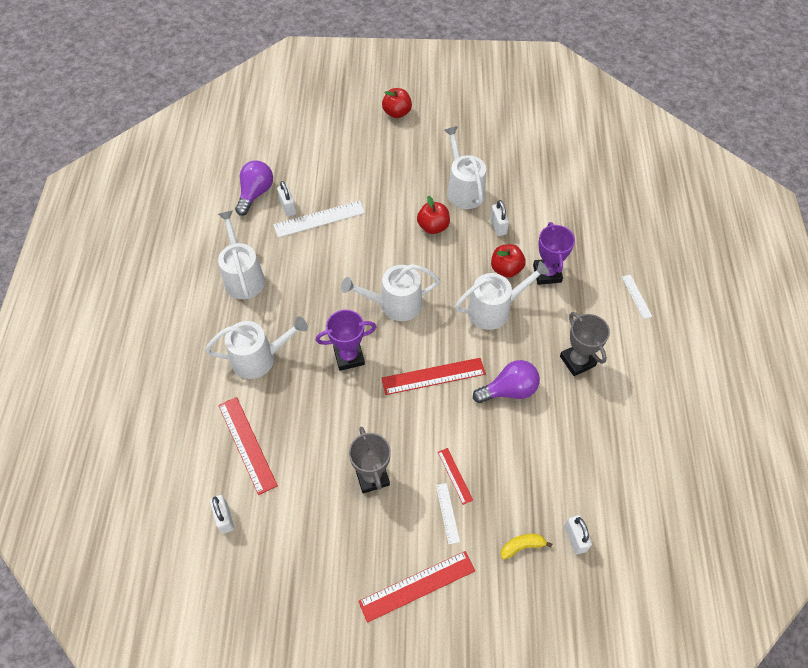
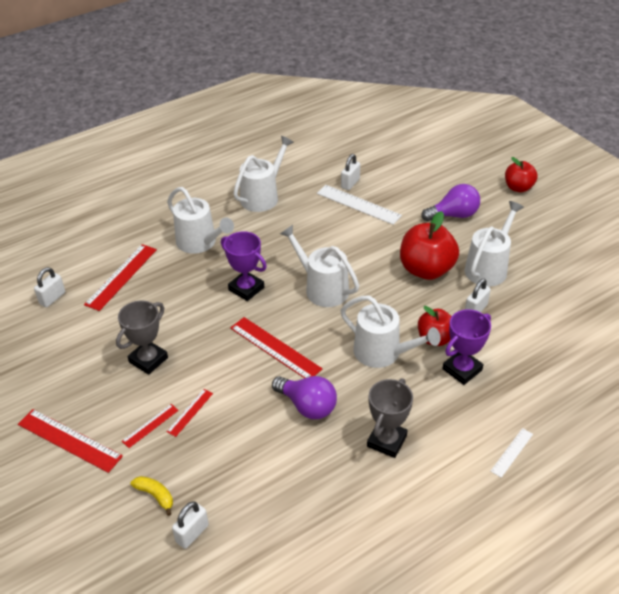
camera: 55 degrees right, 15 degrees down
(255, 193) = (344, 161): purple light bulb -> purple light bulb (453, 215)
(433, 227) = (426, 270): red apple -> red apple, size x1.64
(447, 513) = (150, 425): white ruler -> red ruler

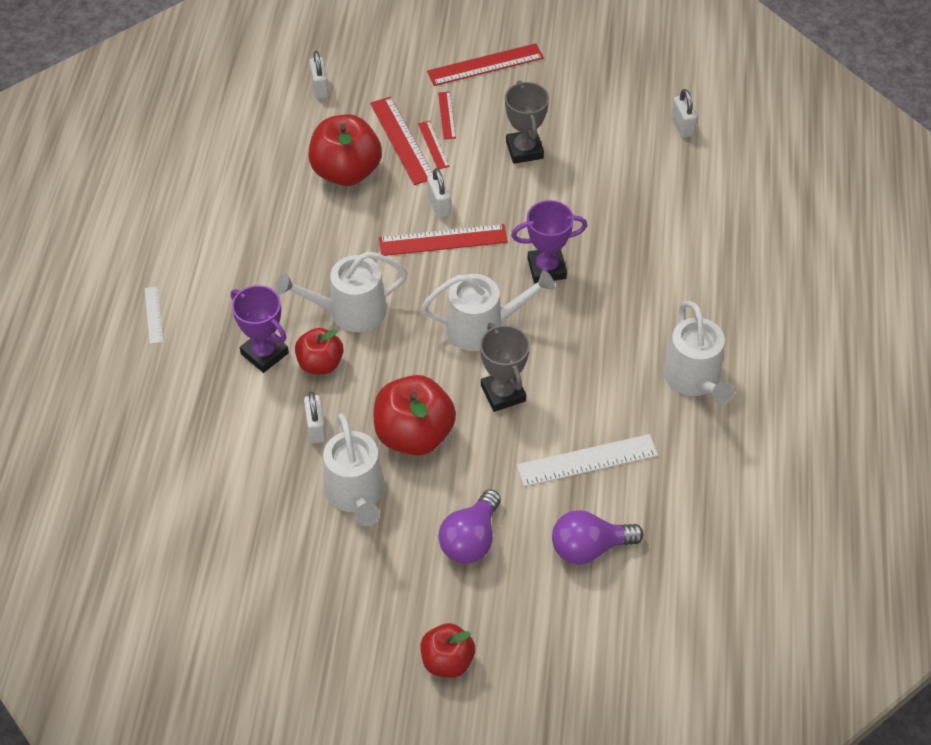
camera: 130 degrees right, 10 degrees up
(121, 276) = (666, 187): red ruler -> red ruler (402, 140)
(155, 495) = (375, 86): yellow banana -> none
(200, 243) = (661, 275): white watering can -> none
(267, 444) = (346, 172): none -> red apple
(307, 406) = (353, 219): purple light bulb -> purple light bulb (589, 548)
(350, 183) = (637, 484): white padlock -> white padlock (439, 205)
(386, 441) = (261, 244): grey trophy -> grey trophy (503, 393)
(462, 370) = (264, 353): purple trophy -> purple trophy turned 45 degrees counterclockwise

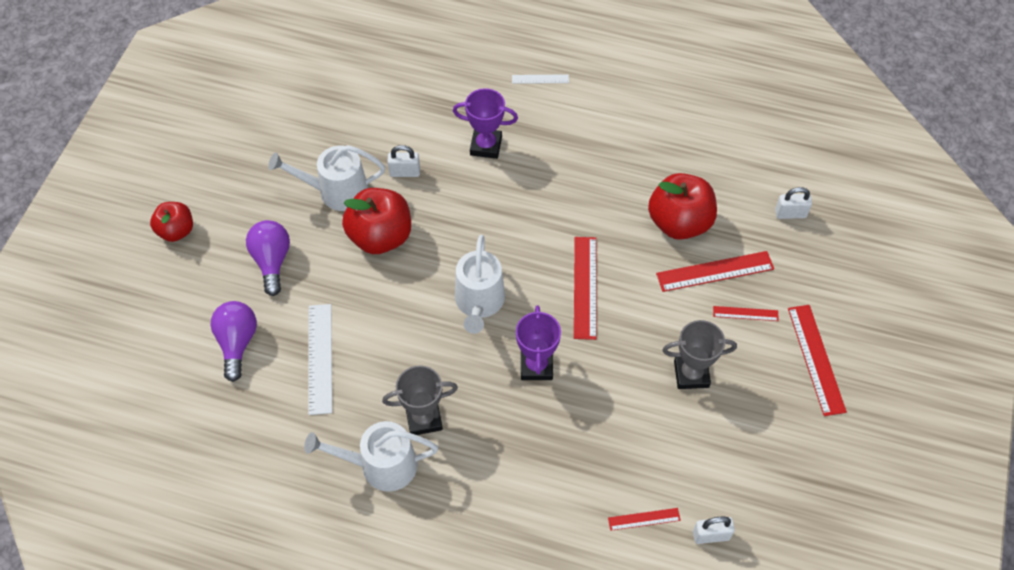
camera: 100 degrees right, 5 degrees up
(264, 353) = (486, 146): purple trophy -> purple trophy turned 45 degrees clockwise
(320, 364) = (467, 181): red apple -> none
(350, 311) = (517, 207): white watering can -> none
(433, 145) = (706, 296): red ruler -> red ruler (644, 519)
(439, 205) = (628, 290): white padlock -> none
(470, 539) = (272, 261): purple light bulb -> purple light bulb turned 45 degrees clockwise
(503, 393) = (405, 307): grey trophy -> grey trophy (424, 418)

